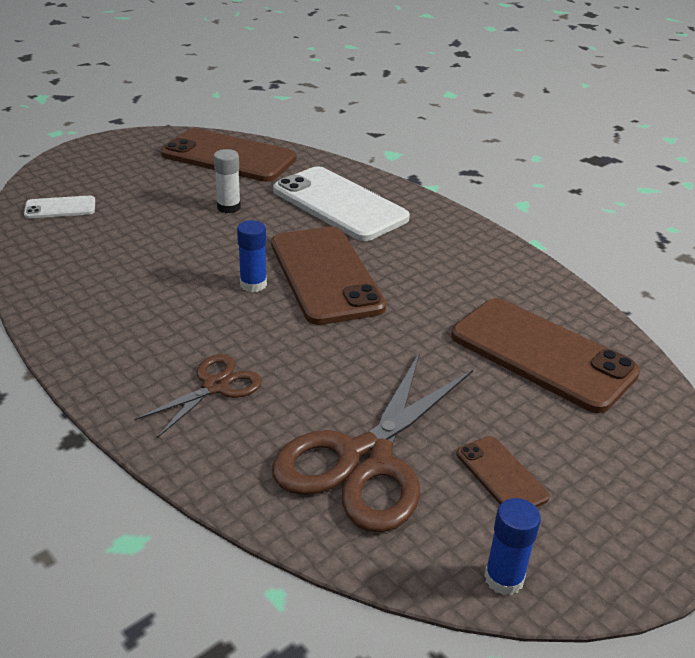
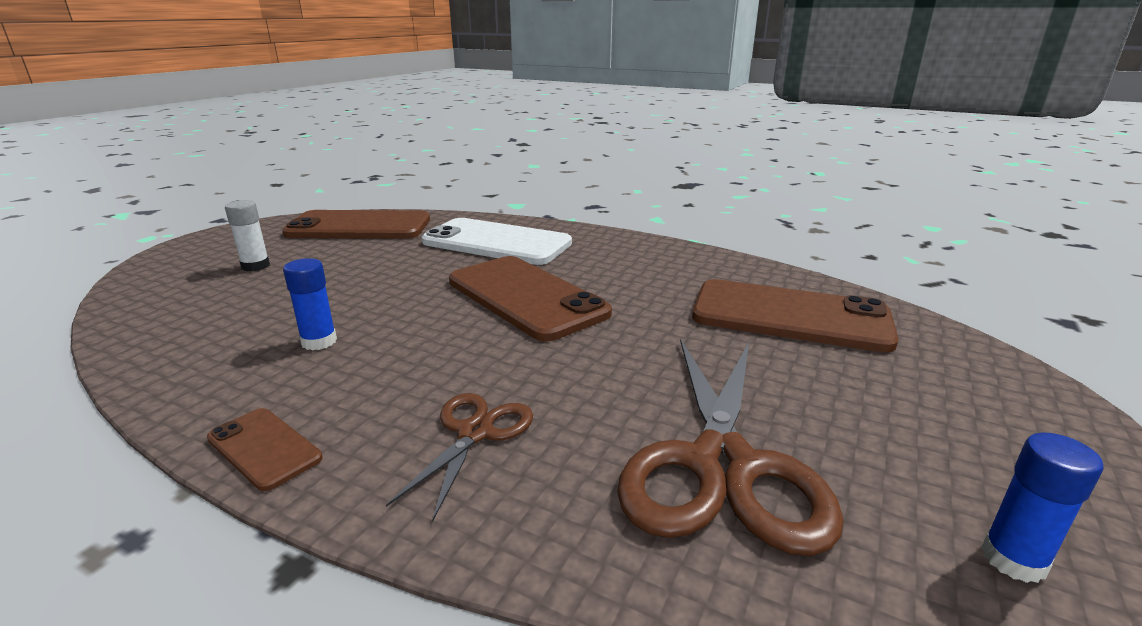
camera: 20 degrees left, 10 degrees down
(60, 208) = (175, 296): white phone -> none
(228, 207) = (383, 263): white glue stick -> white glue stick (255, 266)
(253, 284) = (453, 320): blue glue stick -> blue glue stick (319, 341)
(501, 475) = (876, 436): brown phone -> brown phone (264, 448)

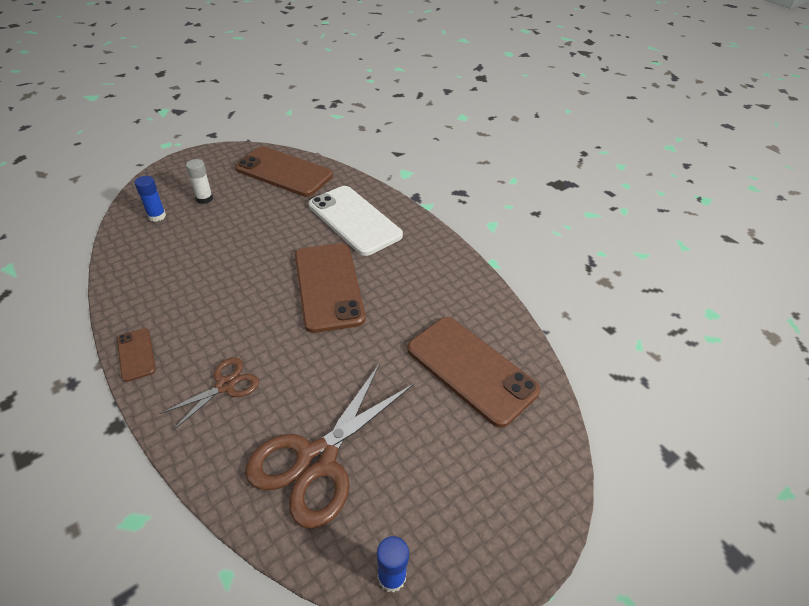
camera: 25 degrees right, 20 degrees up
(319, 341) = (198, 284): blue glue stick -> blue glue stick (157, 216)

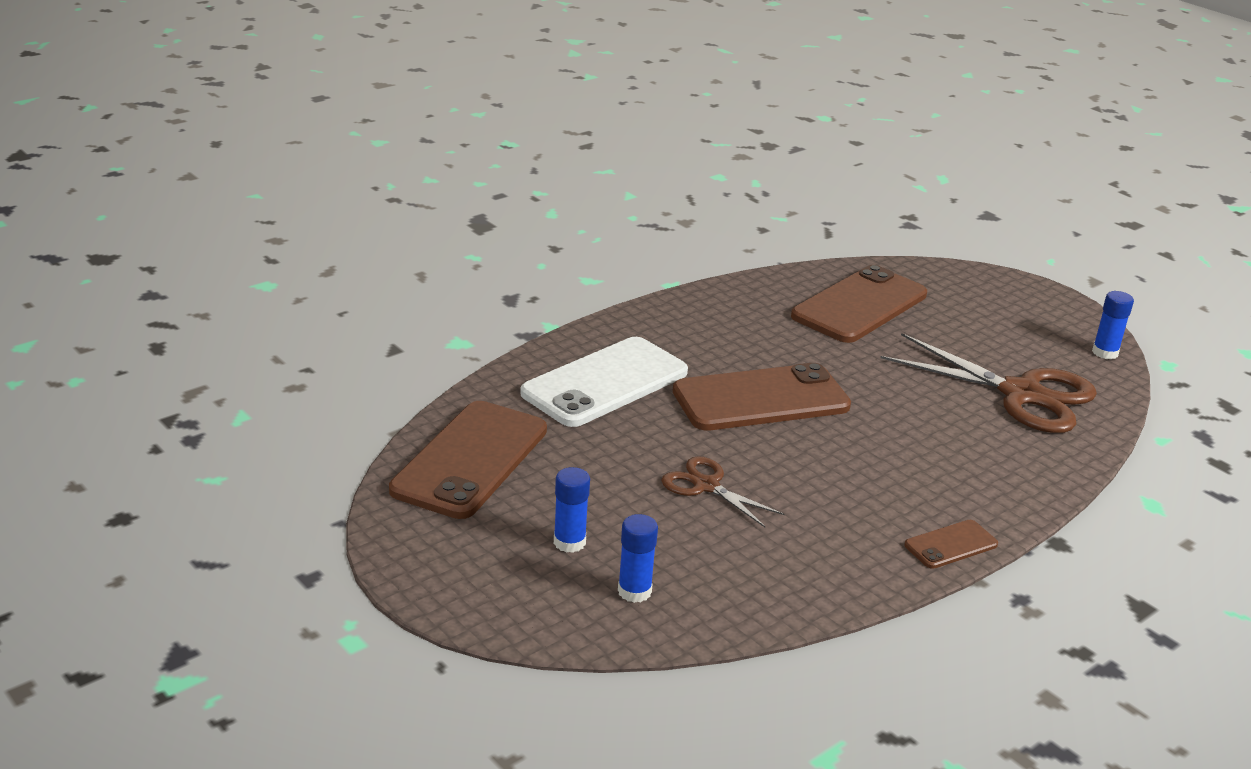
camera: 95 degrees left, 15 degrees down
(204, 199) = (569, 542): white glue stick -> blue glue stick
(225, 385) = (962, 463): brown scissors -> brown scissors (706, 485)

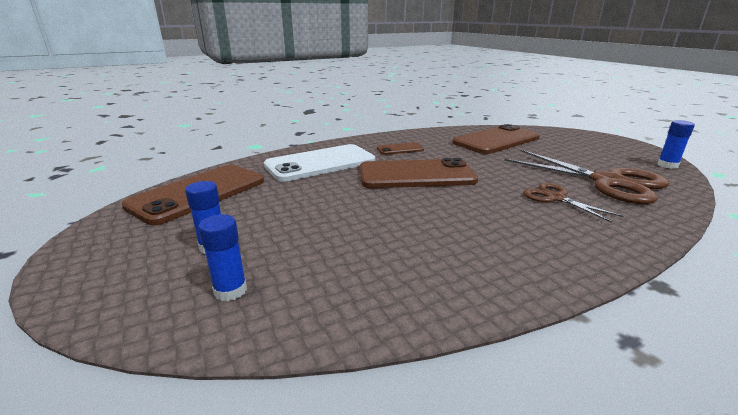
camera: 15 degrees right, 5 degrees down
(706, 485) = (349, 218): brown scissors -> brown scissors (555, 198)
(950, 545) = (549, 277): brown phone -> brown phone (400, 149)

